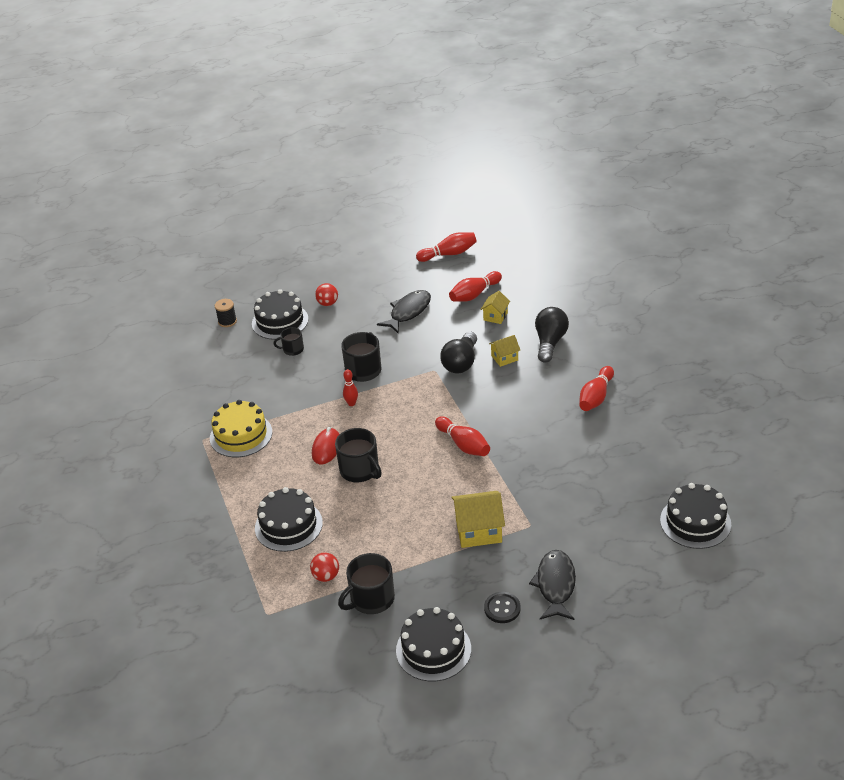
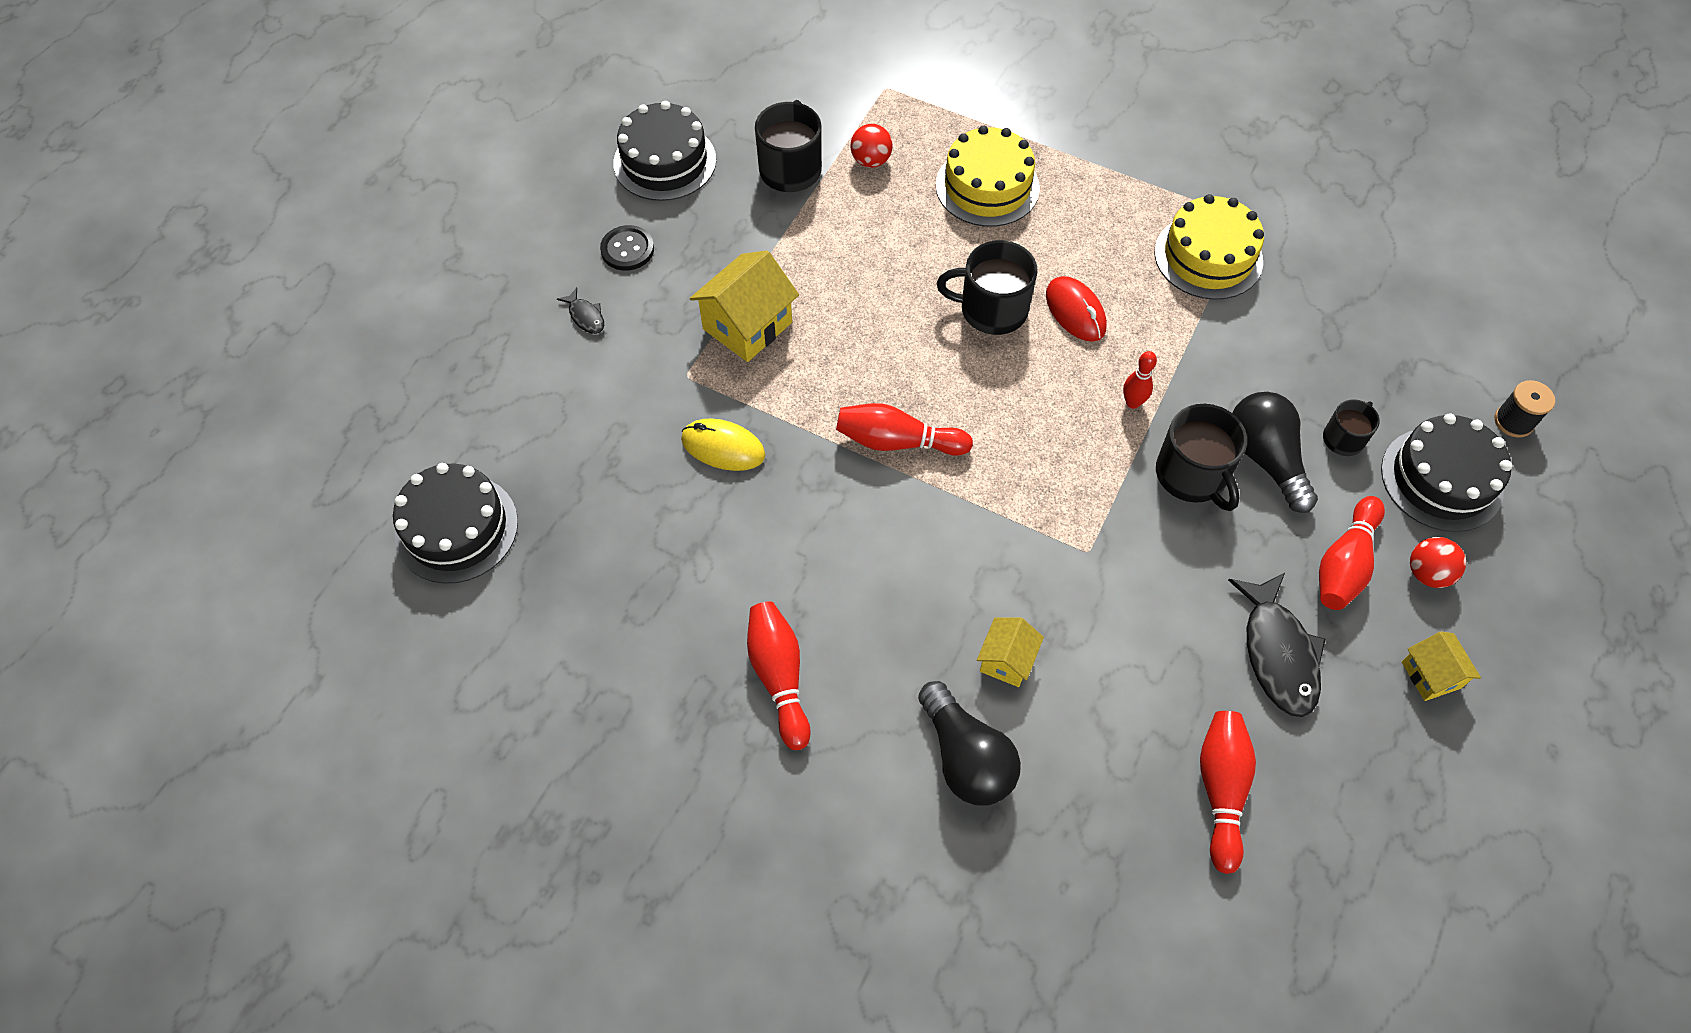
camera: 135 degrees right, 20 degrees up
(288, 525) = (987, 186): black cake -> yellow cake
(449, 254) = (1397, 880): red bowling pin -> red bowling pin (1344, 564)
(461, 362) = (1065, 598): black light bulb -> black light bulb (1265, 459)
(495, 316) = (1123, 756): yellow house -> yellow house (1431, 675)
(542, 485) = (723, 447): none -> yellow mouse
(555, 585) = (585, 316): black fish -> black fish, size x0.47

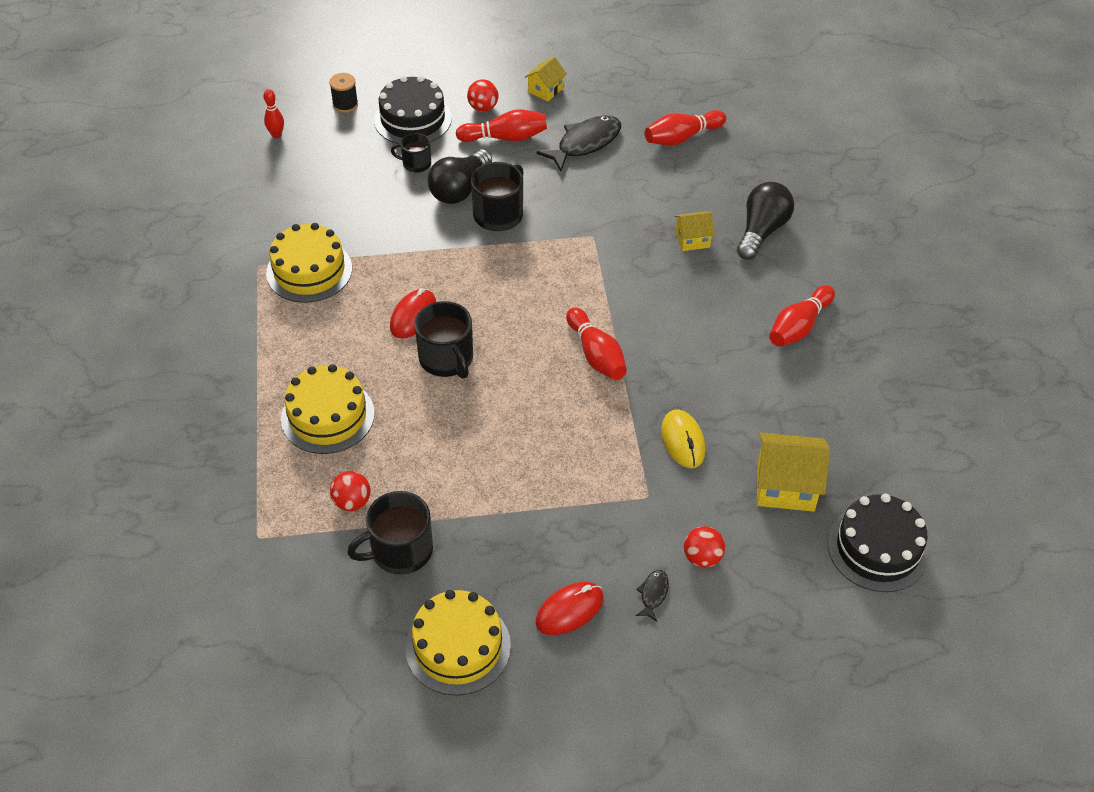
camera: 125 degrees left, 10 degrees down
(585, 376) = (702, 557): none -> red ball
(627, 249) = (569, 610): black button -> red mouse
(665, 161) = (458, 647): black cake -> yellow cake
(747, 326) = (575, 487): yellow house -> yellow house (785, 486)
(1132, 403) = (467, 259): red bowling pin -> red bowling pin (276, 135)

